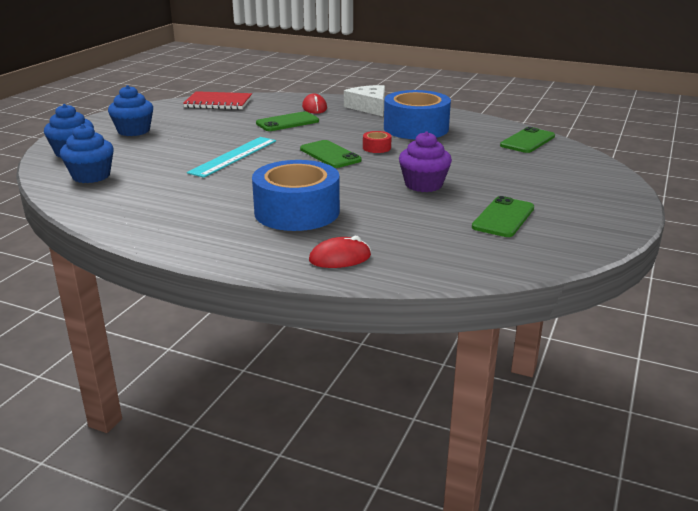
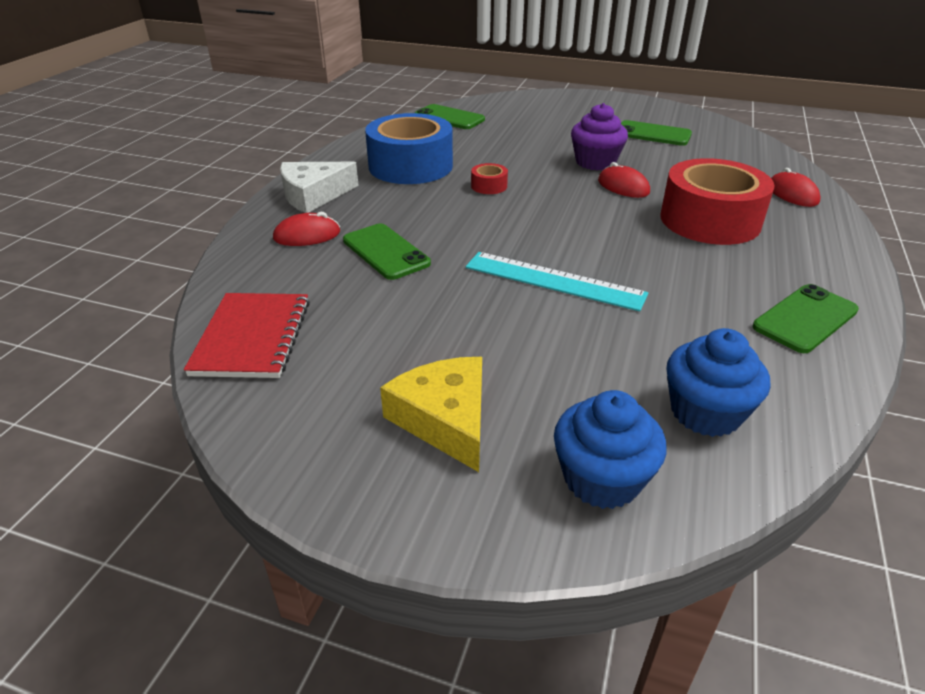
camera: 95 degrees left, 10 degrees up
(134, 131) = (445, 419): blue cupcake -> yellow cheese
(297, 212) = (710, 220): blue tape -> red tape
(330, 155) = (523, 212): green phone -> green phone (805, 319)
(369, 189) = (623, 187): none -> red mouse

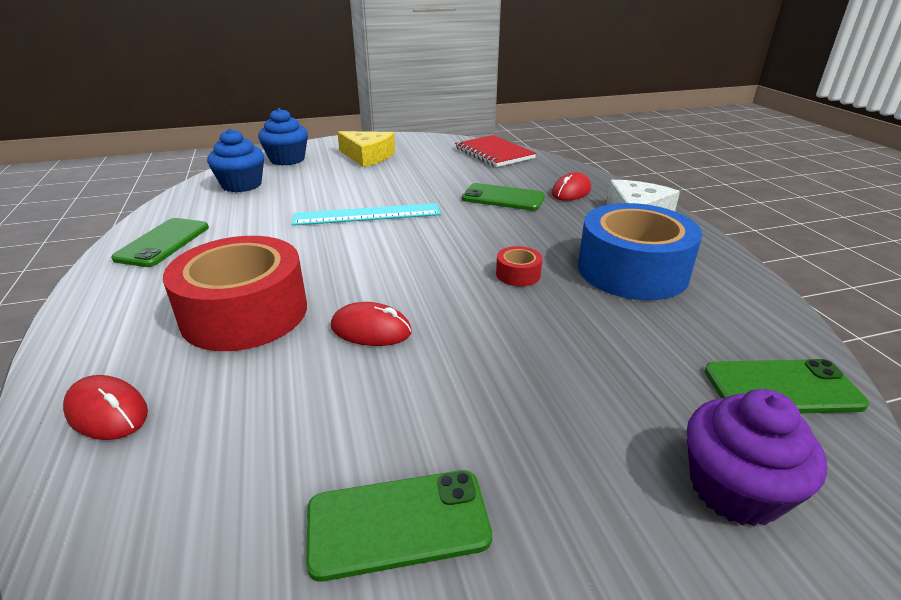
camera: 145 degrees right, 5 degrees down
(595, 162) = (441, 366): purple cupcake -> purple cupcake (734, 489)

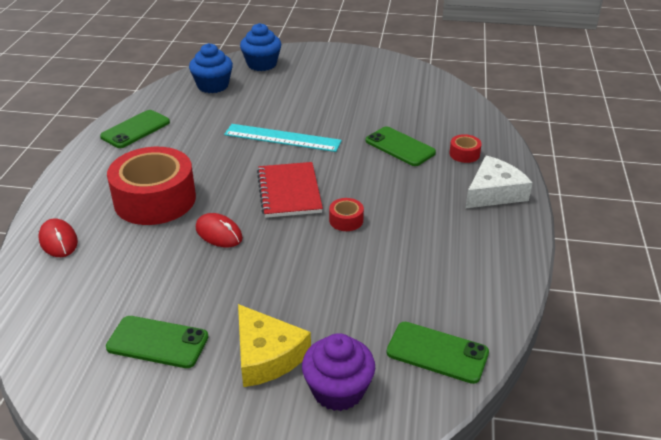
camera: 25 degrees right, 5 degrees up
(368, 156) = (327, 74): yellow cheese -> yellow cheese (266, 355)
(494, 153) = (438, 94): red notebook -> red notebook (289, 191)
(571, 191) = (464, 154): red mouse -> red tape
(632, 270) = (433, 241): blue tape -> none

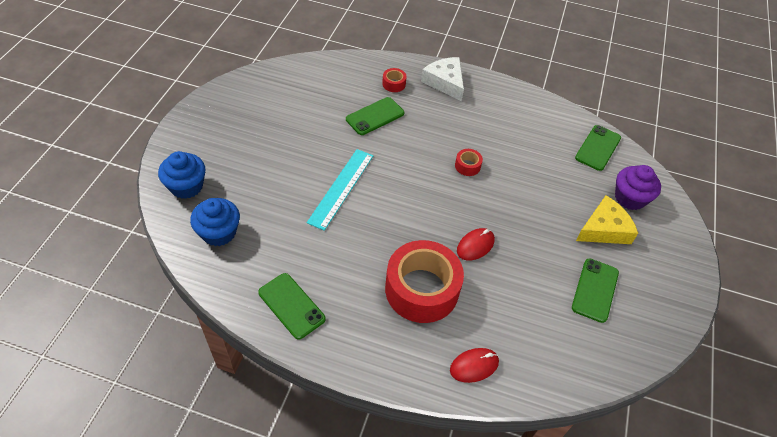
camera: 85 degrees left, 15 degrees up
(289, 191) = (425, 194): red notebook -> none

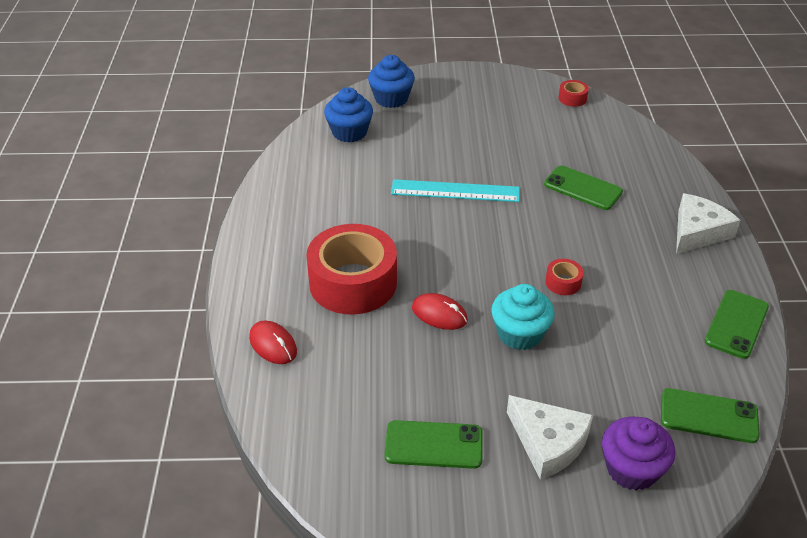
camera: 75 degrees right, 10 degrees down
(291, 305) = (290, 198): green phone -> green phone (736, 324)
(394, 84) = (651, 190): red tape -> red tape (572, 98)
(508, 207) = (520, 334): none -> turquoise cupcake
(604, 229) = (548, 443): yellow cheese -> white cheese

